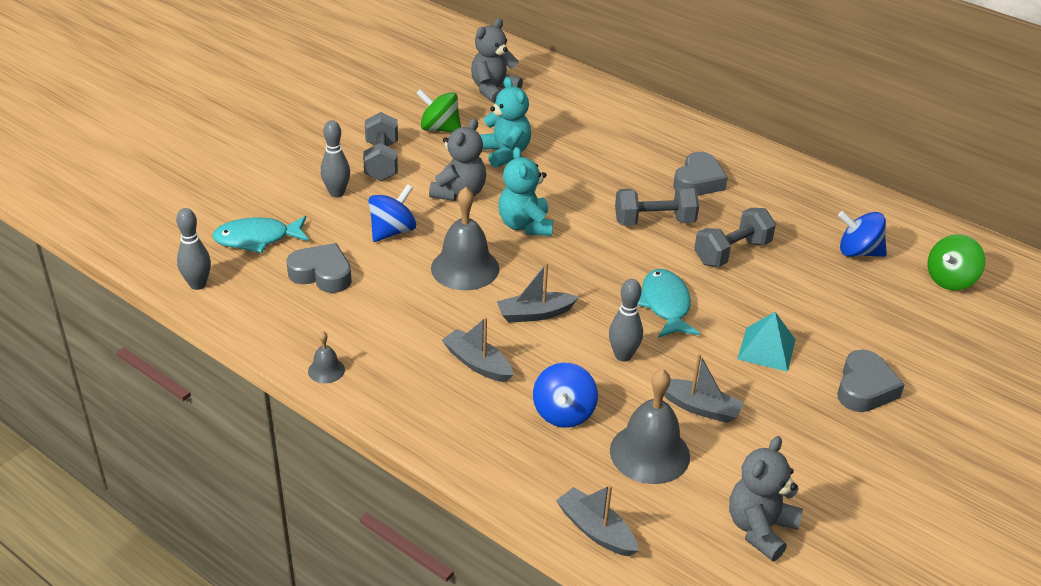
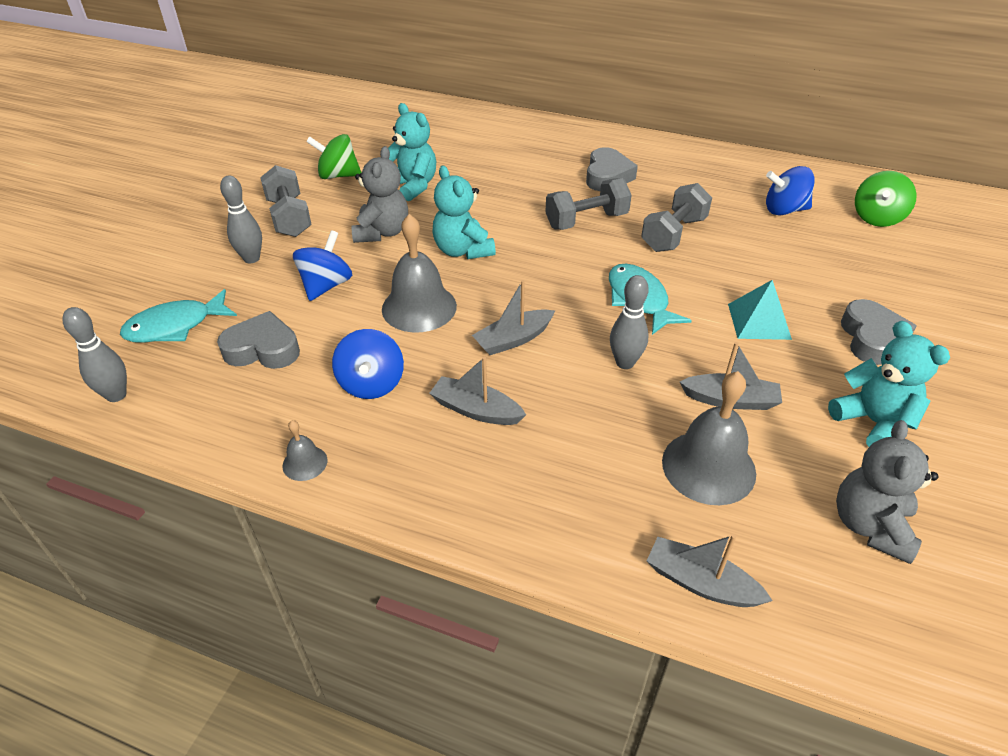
camera: 15 degrees left, 5 degrees up
(493, 90) = (377, 132): grey teddy bear -> none
(563, 413) = (595, 444): blue spinning top -> blue spinning top (371, 384)
(816, 455) = (873, 422): none -> turquoise teddy bear

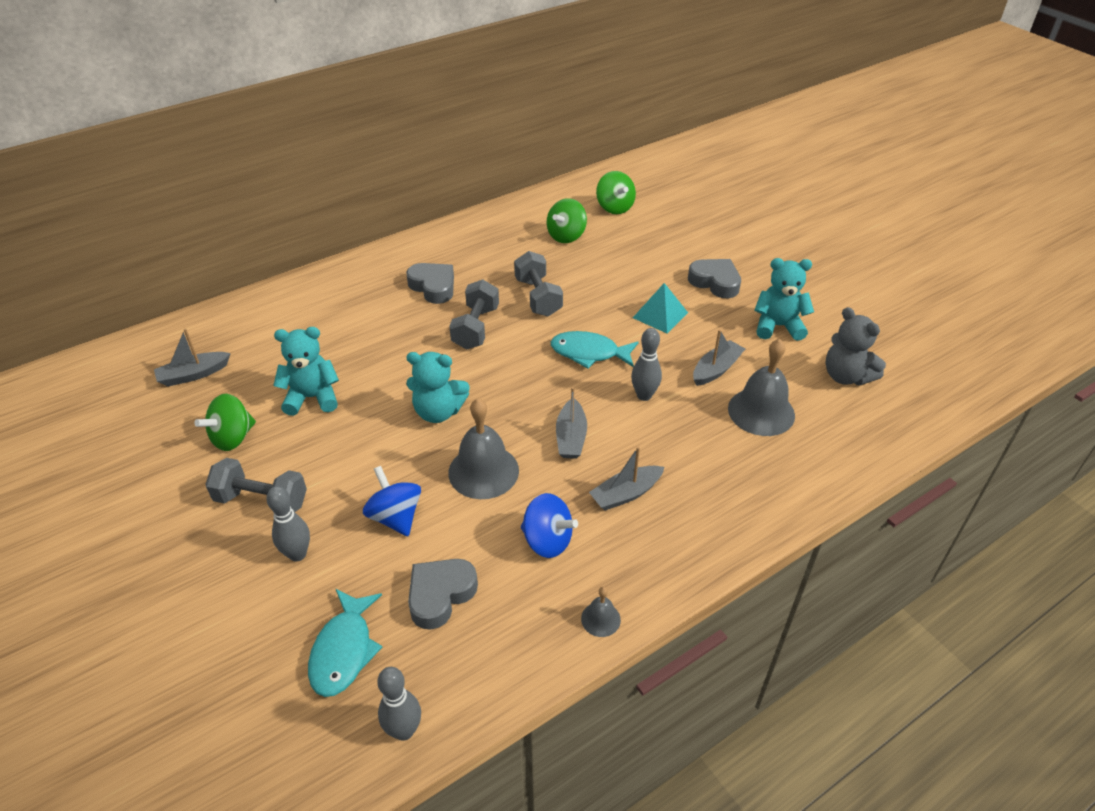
camera: 55 degrees left, 0 degrees up
(382, 232) = (358, 448): grey teddy bear -> none
(701, 583) = (840, 466): grey boat -> grey boat (193, 374)
(784, 210) = (566, 236): blue spinning top -> green spinning top

